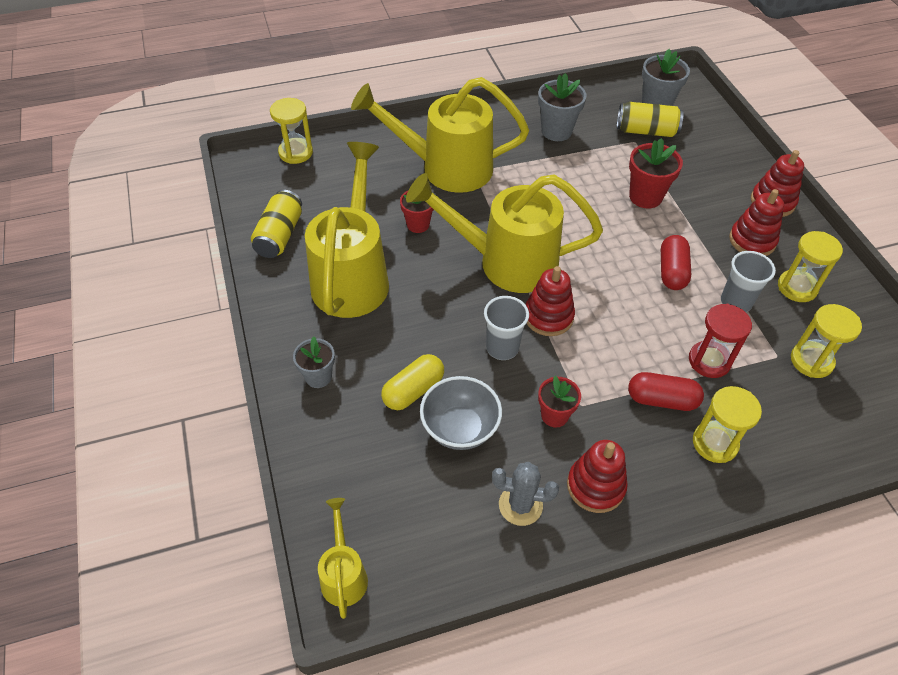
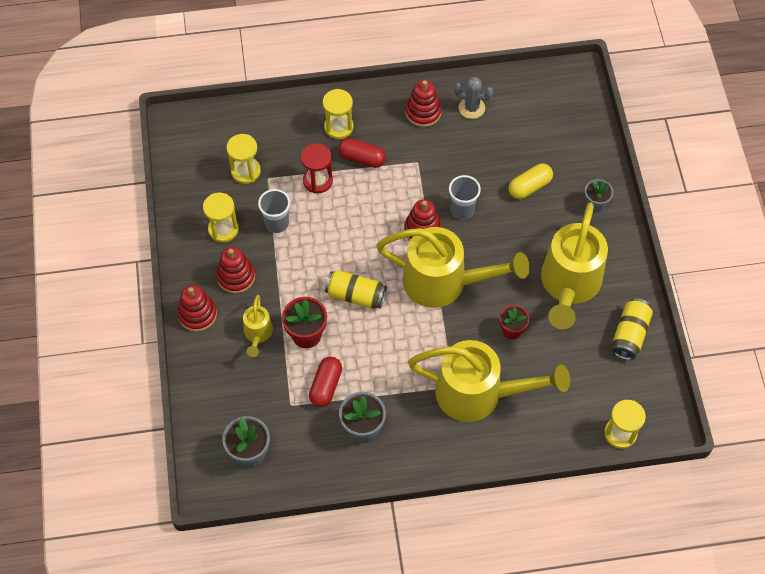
camera: 170 degrees left, 10 degrees up
(343, 574) = (579, 86): yellow watering can -> yellow watering can (258, 334)
(460, 428) = (501, 157): grey bowl -> none
(554, 415) = (437, 157): red flower pot -> none
(646, 131) = (274, 417): yellow can -> yellow can (356, 295)
(672, 271) = (314, 256): red capsule -> red capsule (326, 386)

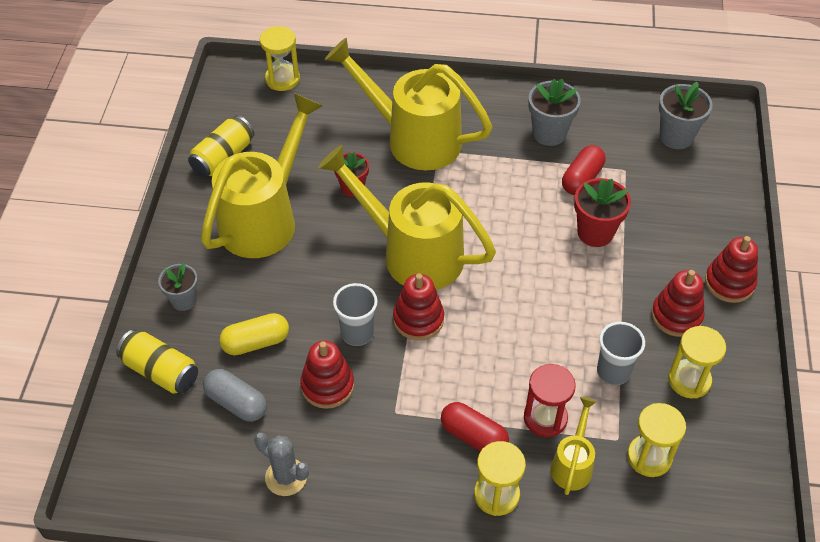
camera: 165 degrees left, 10 degrees down
(258, 334) = (655, 246): yellow watering can -> yellow watering can (572, 464)
(356, 295) = (525, 262): yellow can -> yellow can (161, 371)
(423, 112) = (361, 488): red stacking toy -> red stacking toy (327, 386)
(523, 144) = (236, 403): none -> grey capsule

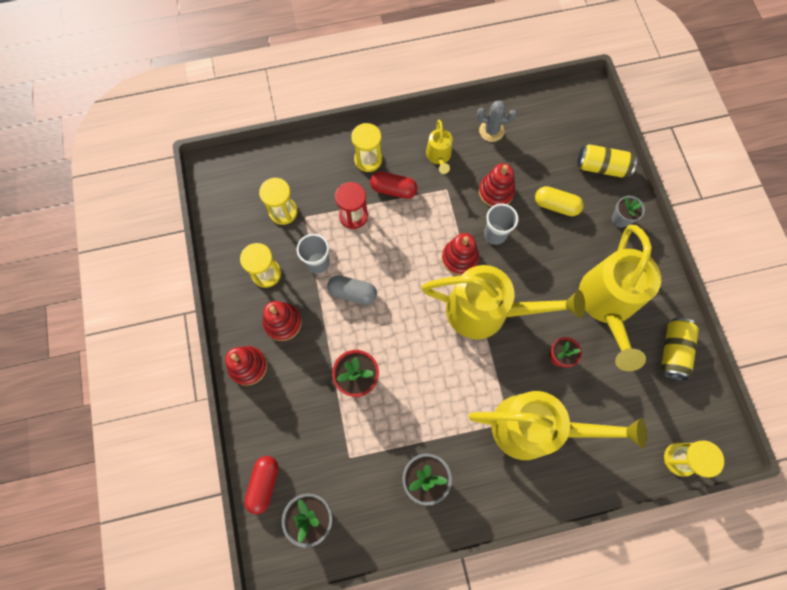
camera: 160 degrees right, 20 degrees up
(236, 403) = (544, 163): grey capsule -> grey capsule (352, 293)
(256, 342) = (556, 205): yellow capsule -> yellow capsule turned 60 degrees clockwise
(572, 464) = (329, 192): yellow watering can -> yellow watering can (439, 157)
(582, 179) = (382, 433): red capsule -> red capsule (264, 484)

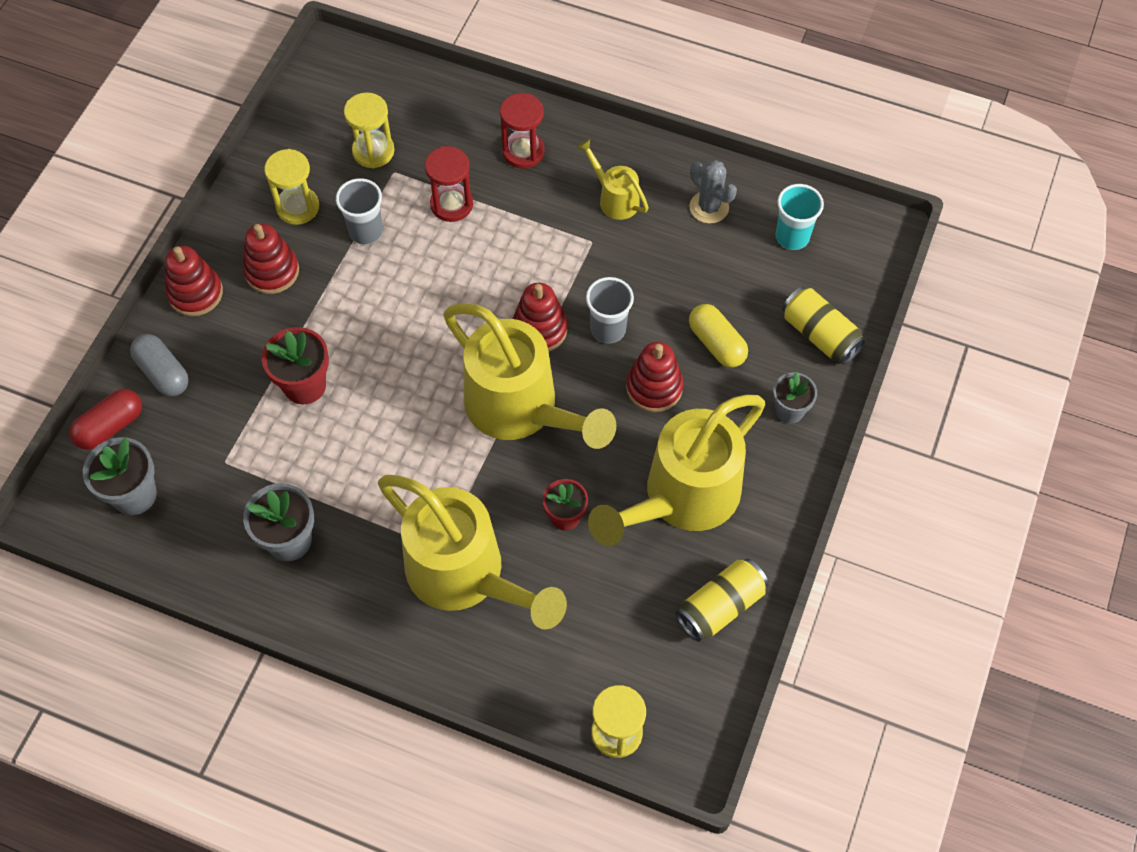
camera: 35 degrees right, 10 degrees down
(352, 293) = (378, 289): grey capsule -> grey capsule (163, 373)
(368, 160) = (523, 152): yellow hourglass -> red hourglass
(393, 190) = (525, 203): red capsule -> none
(439, 157) = (614, 198): yellow watering can -> yellow watering can turned 105 degrees clockwise
(496, 192) = (652, 281): red stacking toy -> red stacking toy (654, 387)
(545, 121) = (792, 237): none -> turquoise cup

